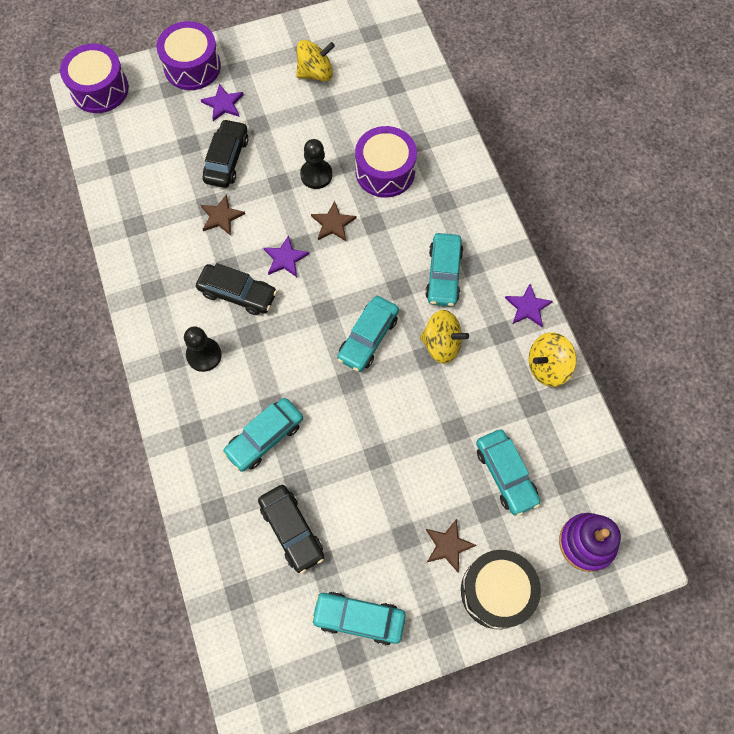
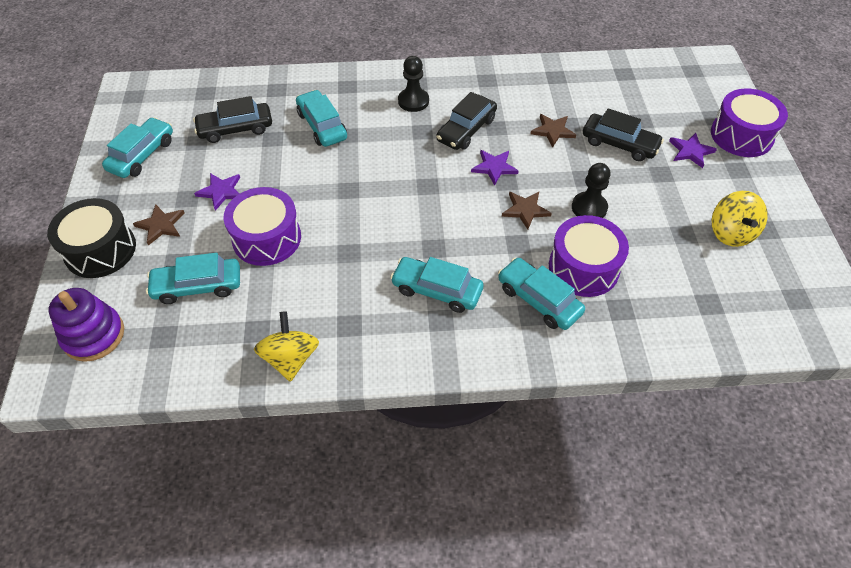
camera: 105 degrees right, 15 degrees down
(100, 89) = (714, 71): purple drum -> purple drum (267, 238)
(368, 338) = (387, 211): turquoise car -> turquoise car (539, 300)
(441, 344) = (356, 268): yellow spinning top -> none
(528, 307) = (369, 361): purple star -> purple star (221, 191)

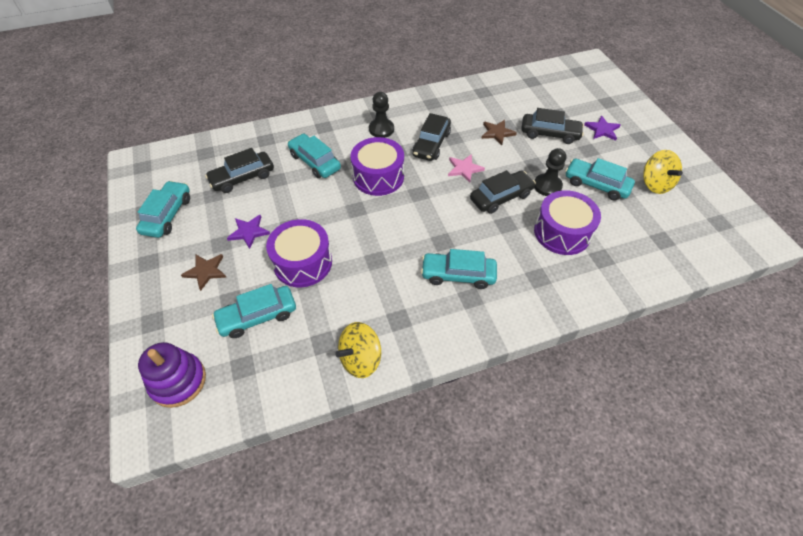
camera: 15 degrees left, 0 degrees up
(100, 250) = (158, 304): black drum -> none
(290, 358) = (360, 359): yellow spinning top -> yellow spinning top turned 105 degrees counterclockwise
(494, 167) = (464, 169): purple star -> pink star
(525, 210) = (501, 197): brown star -> black car
(539, 300) = (539, 265): turquoise car -> turquoise car (596, 185)
(741, 135) = (632, 112): purple drum -> purple drum (378, 176)

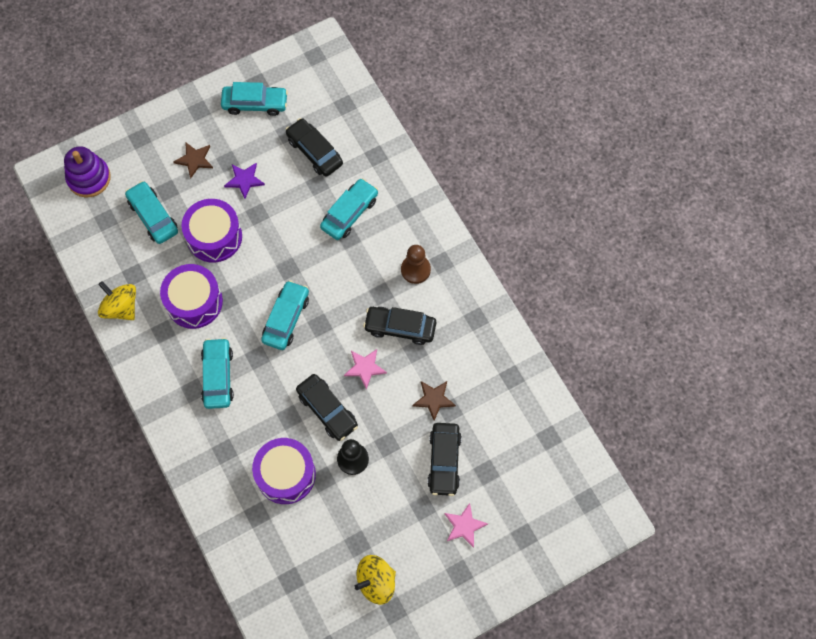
camera: 80 degrees right, 15 degrees up
(378, 176) = (338, 281): purple drum -> purple drum (194, 302)
(381, 129) = (415, 270): black pawn -> brown pawn
(596, 185) = (363, 513): turquoise car -> turquoise car (286, 319)
(602, 130) = (464, 526): purple star -> pink star

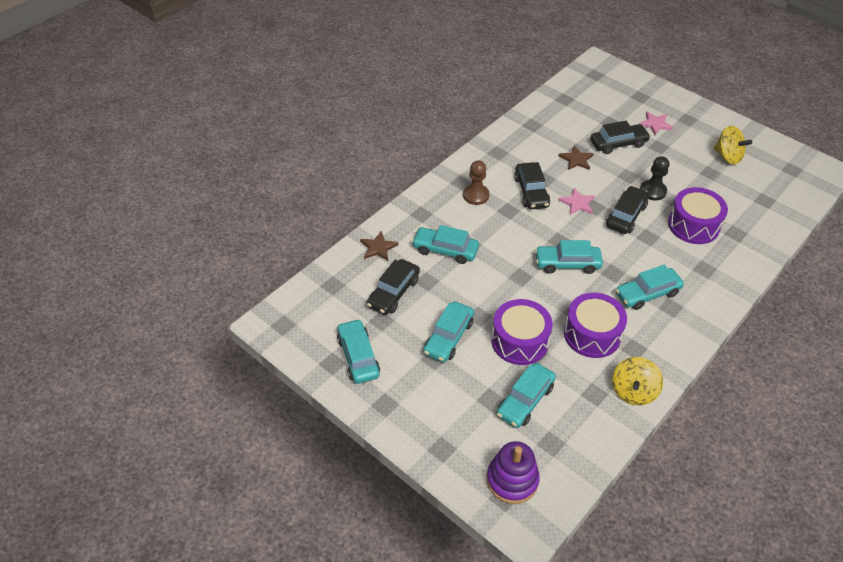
camera: 110 degrees left, 20 degrees down
(194, 160) = (445, 387): brown star -> brown star (378, 247)
(244, 180) = (448, 337): purple star -> turquoise car

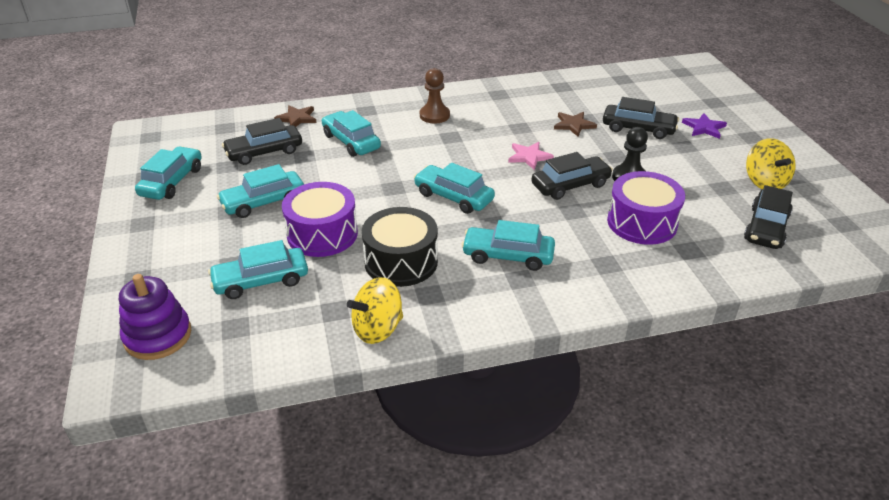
camera: 35 degrees right, 10 degrees down
(531, 192) = (492, 132): black car -> black car (766, 227)
(592, 334) = (401, 261): purple drum -> black drum
(655, 124) = (704, 128): pink star -> purple star

